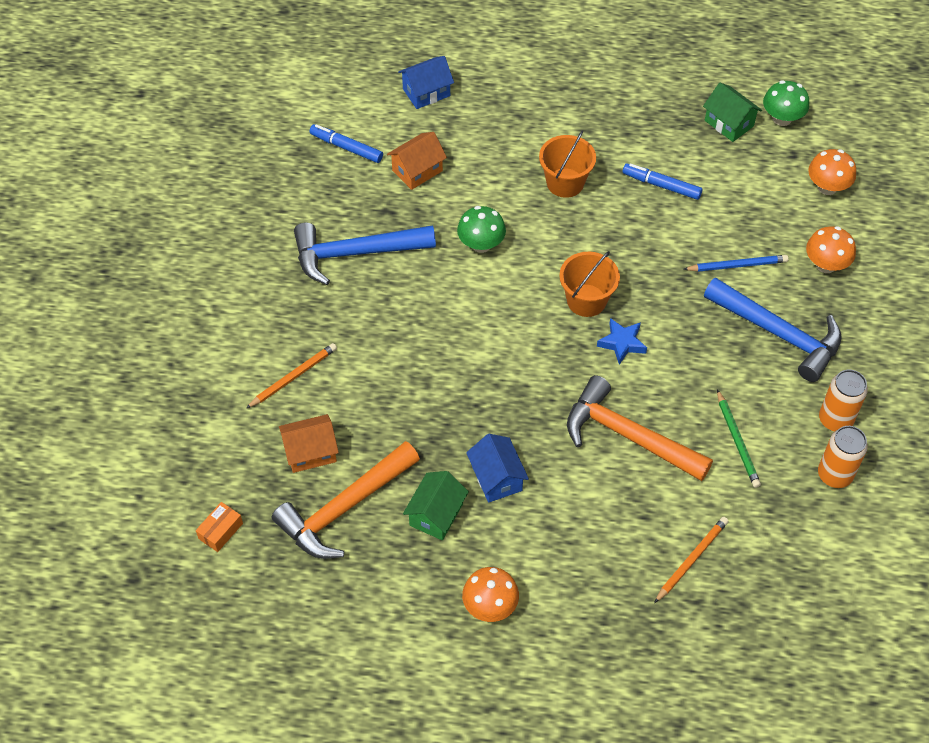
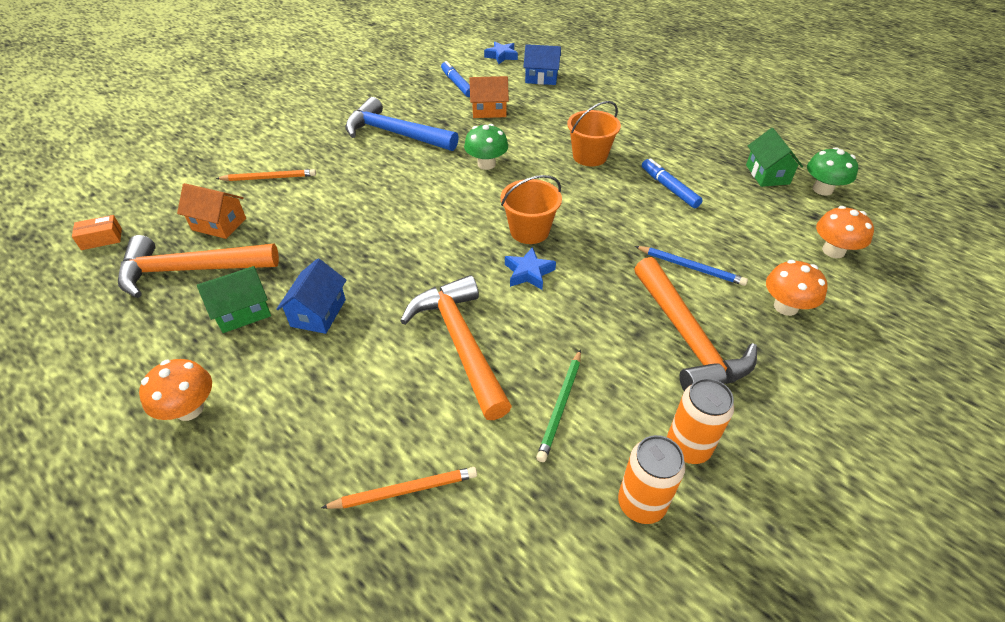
camera: 35 degrees right, 10 degrees down
(352, 77) = (501, 56): none -> blue star
(779, 334) = (688, 338): blue hammer -> orange hammer

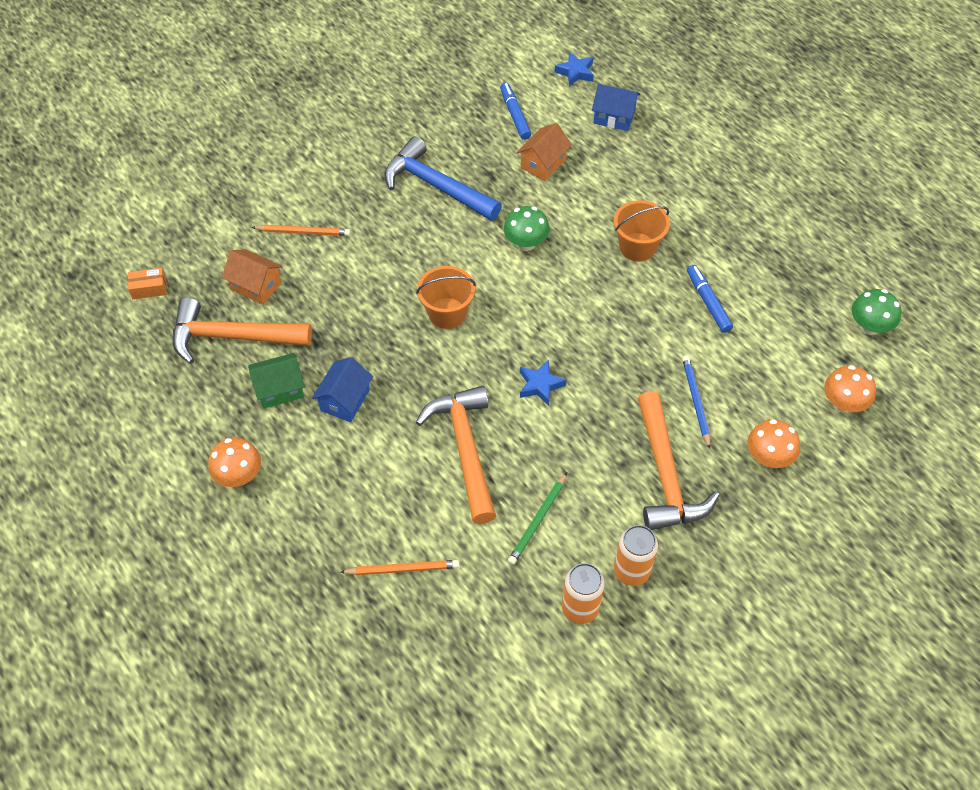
camera: 10 degrees right, 10 degrees up
(489, 111) = (543, 163): orange house -> orange house turned 60 degrees counterclockwise
(529, 231) = (551, 336): orange bucket -> orange bucket (447, 313)
(690, 267) = (695, 401): blue pencil -> blue pencil turned 135 degrees counterclockwise
(767, 174) = (819, 298): green house -> none

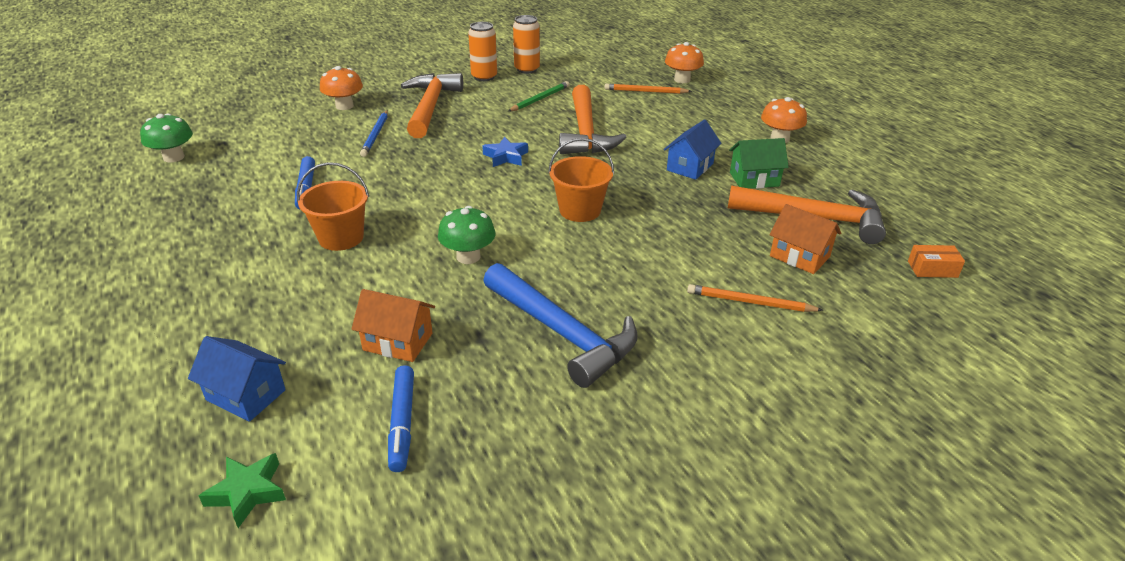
camera: 170 degrees left, 20 degrees down
(543, 163) = (398, 341): orange house -> orange house turned 60 degrees clockwise
(575, 72) = (247, 492): blue star -> green star
(843, 403) = (255, 122): orange mushroom -> orange mushroom (682, 80)

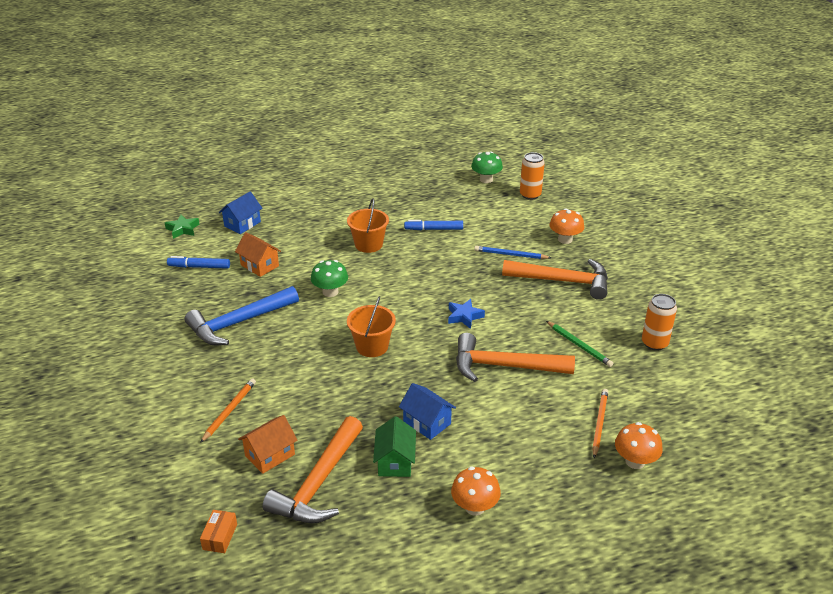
camera: 100 degrees right, 0 degrees up
(398, 341) = (259, 265): orange house -> orange house turned 75 degrees counterclockwise
(484, 77) = (632, 314): orange can -> orange can (530, 195)

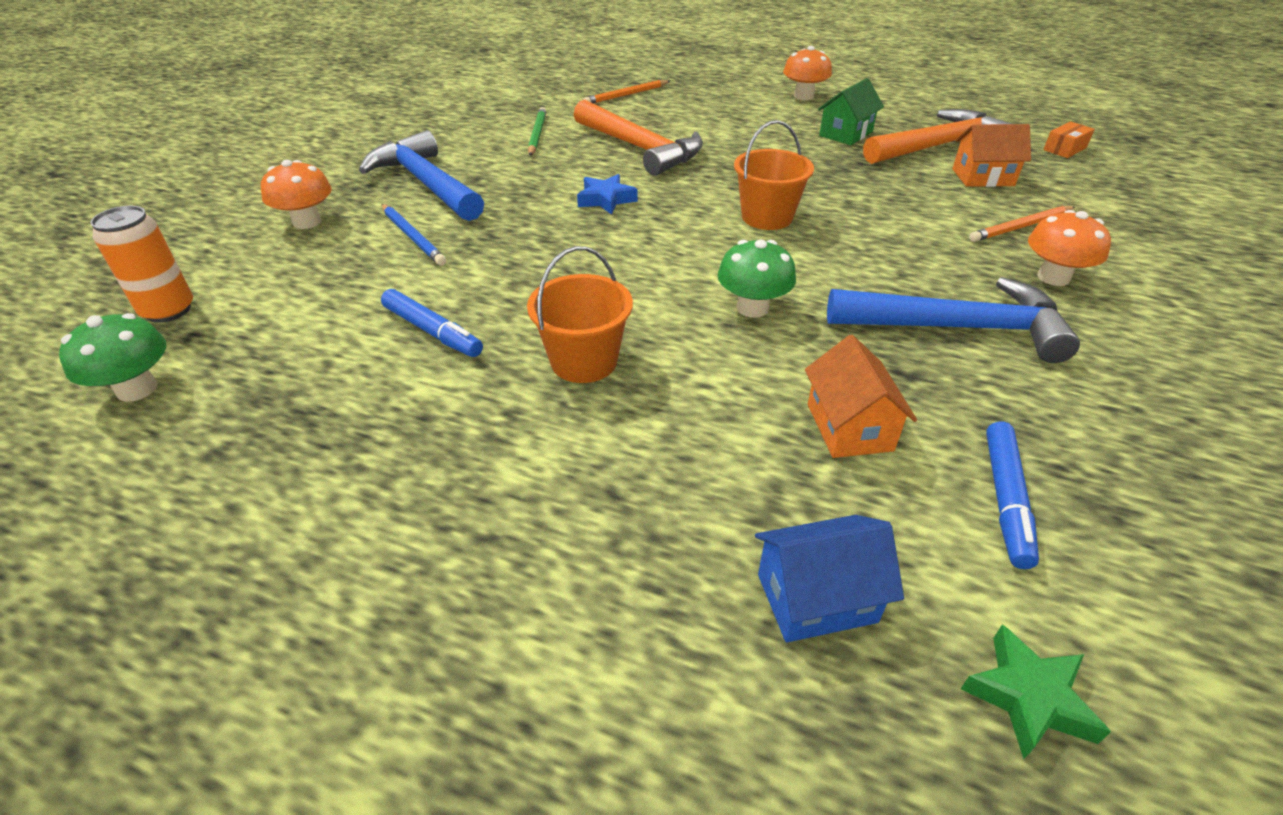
camera: 140 degrees left, 5 degrees up
(199, 267) = (1006, 499): blue marker -> blue marker turned 60 degrees clockwise
(427, 422) = (782, 143): blue house -> none
(563, 281) = (425, 183): orange hammer -> blue hammer
(635, 461) = (639, 75): orange mushroom -> orange mushroom (1053, 277)
(654, 343) = (469, 112): orange can -> none

